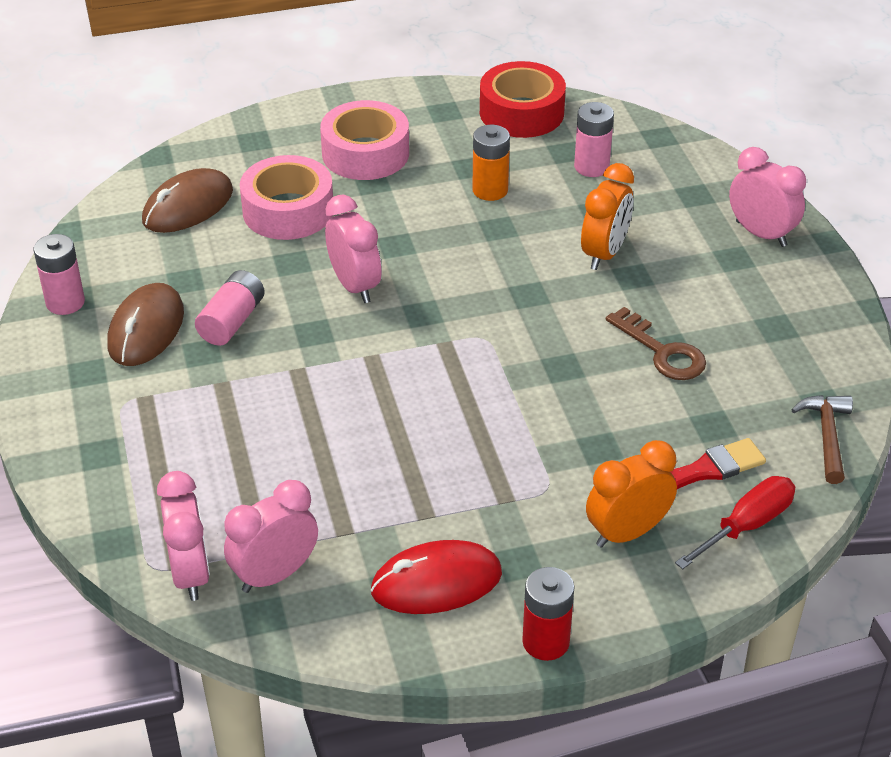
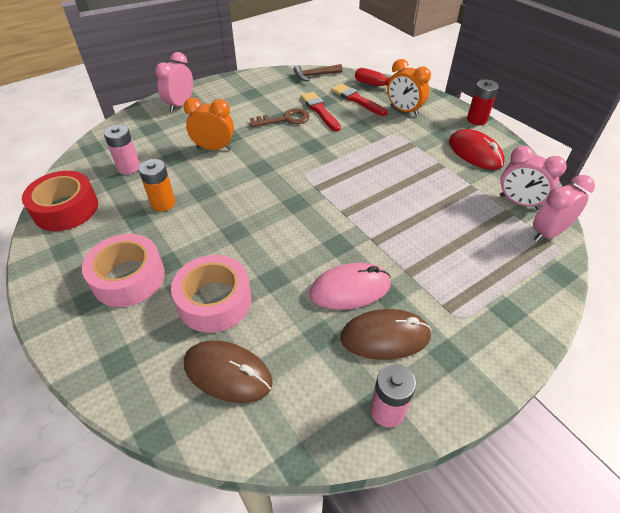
camera: 110 degrees left, 5 degrees up
(232, 321) = (350, 289): pink battery -> pink mouse
(354, 286) = (285, 238): pink clock -> none
(662, 351) = (284, 119): brown key -> brown key turned 45 degrees clockwise
(676, 406) = (319, 110): none -> red brush

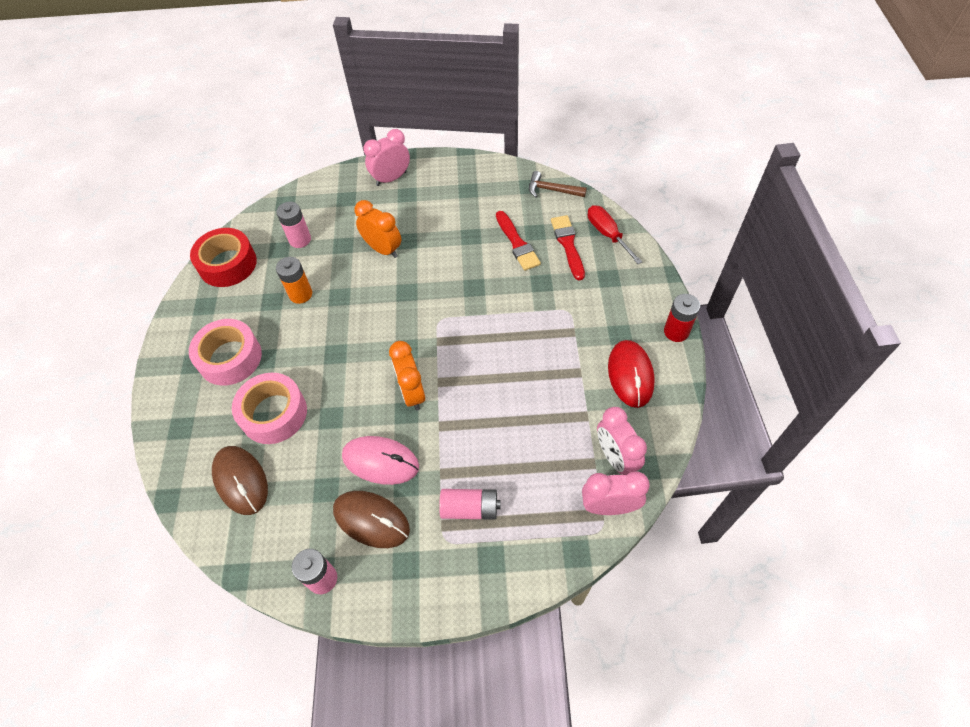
camera: 35 degrees right, 10 degrees up
(284, 119) = (473, 240): brown key -> none
(319, 110) = (517, 243): red brush -> red brush turned 150 degrees clockwise
(404, 111) = (605, 283): orange clock -> orange clock (412, 393)
(456, 285) = (470, 508): none -> pink battery

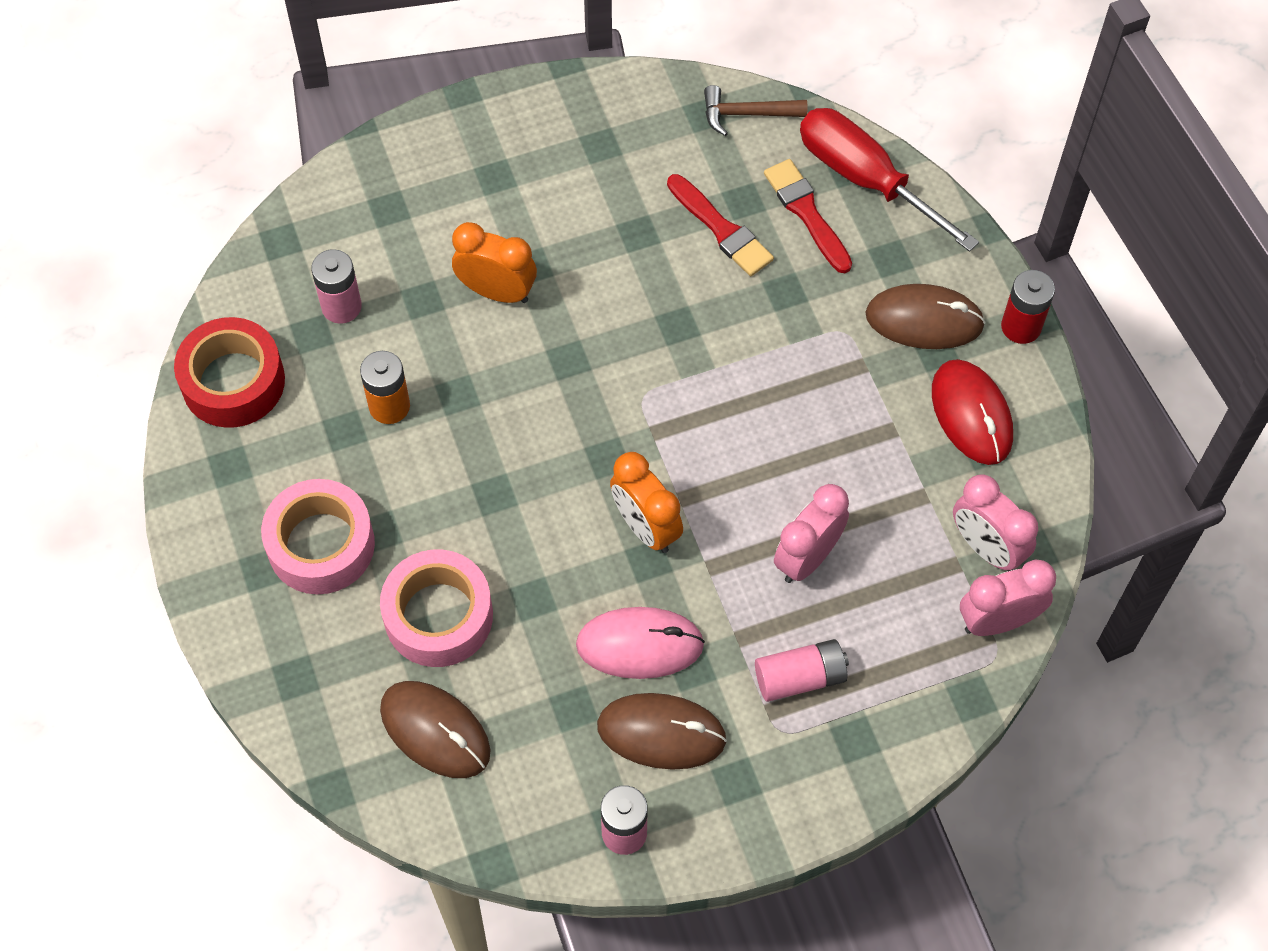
camera: 20 degrees left, 5 degrees up
(391, 178) = (454, 151): pink clock -> pink clock (807, 557)
(607, 234) = (865, 179): red screwdriver -> red screwdriver, size x1.53
(618, 315) = (924, 320): none -> brown mouse

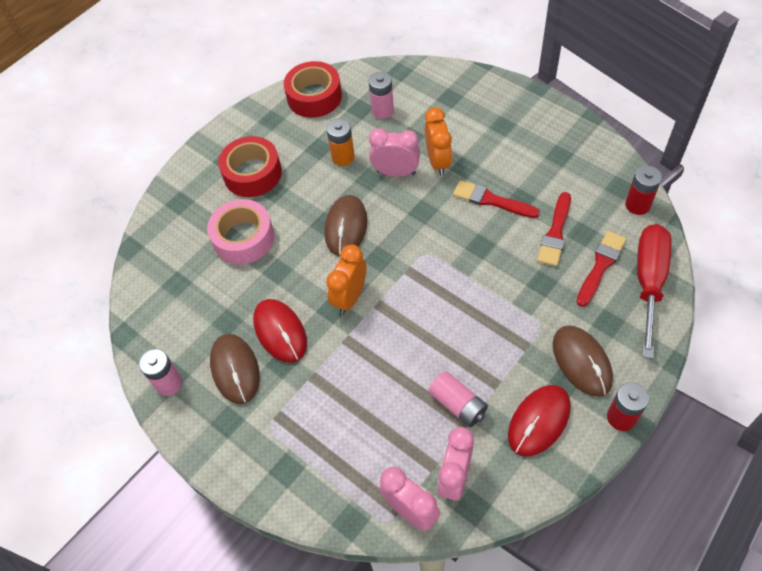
camera: 65 degrees right, 5 degrees down
(321, 545) = (252, 173): pink tape -> red tape
(435, 731) = (181, 271): brown mouse -> brown mouse (346, 227)
(614, 268) = (491, 200): none -> red brush
(640, 645) = (280, 332): pink mouse -> red mouse
(746, 114) = (637, 205): brown hammer -> red battery
(800, 678) = (307, 420): pink battery -> pink battery (458, 404)
(807, 557) = (383, 383): pink clock -> pink clock (396, 172)

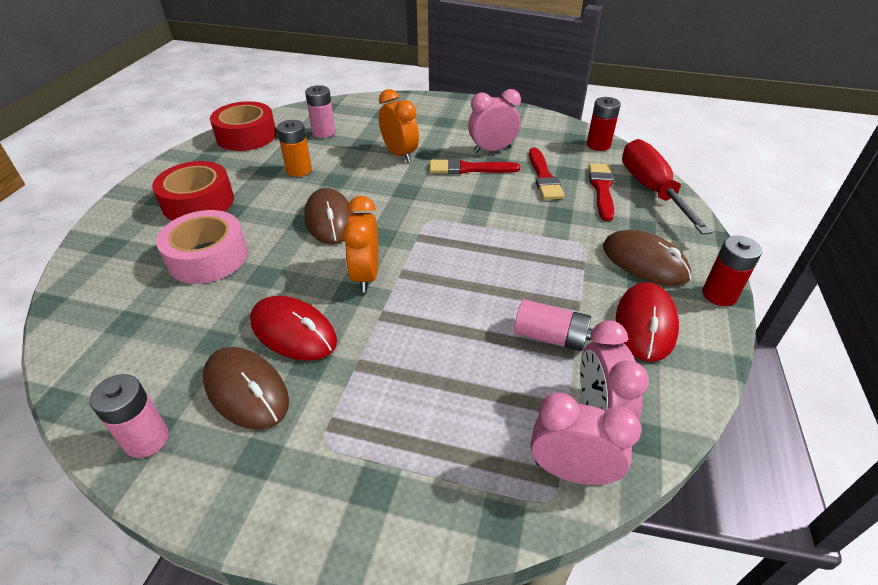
camera: 30 degrees left, 15 degrees down
(396, 172) = (361, 169): pink clock -> pink clock (492, 150)

